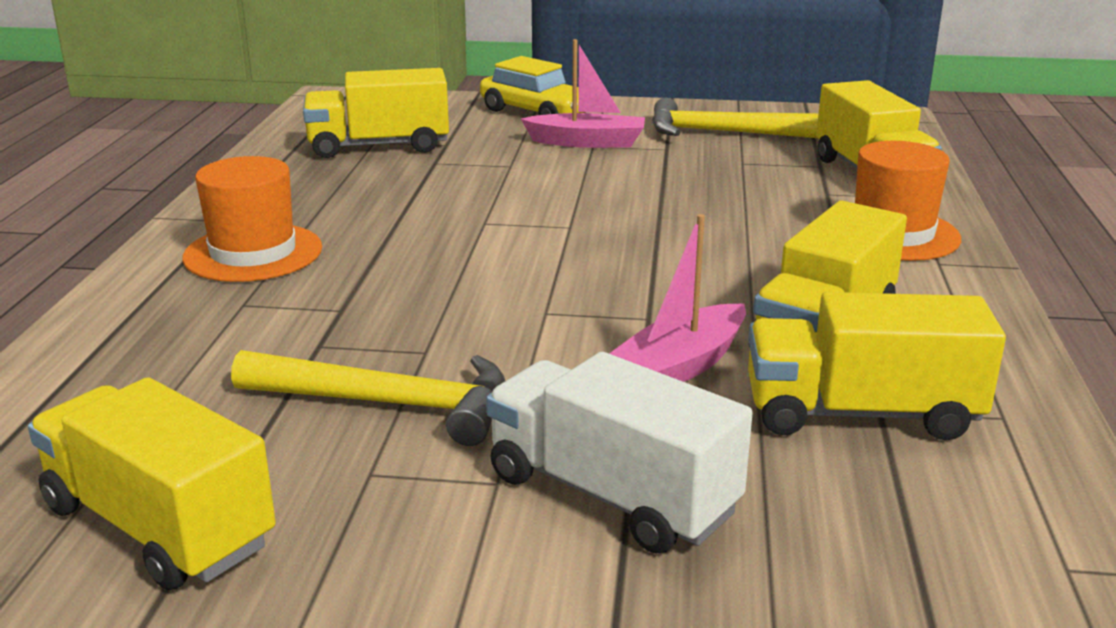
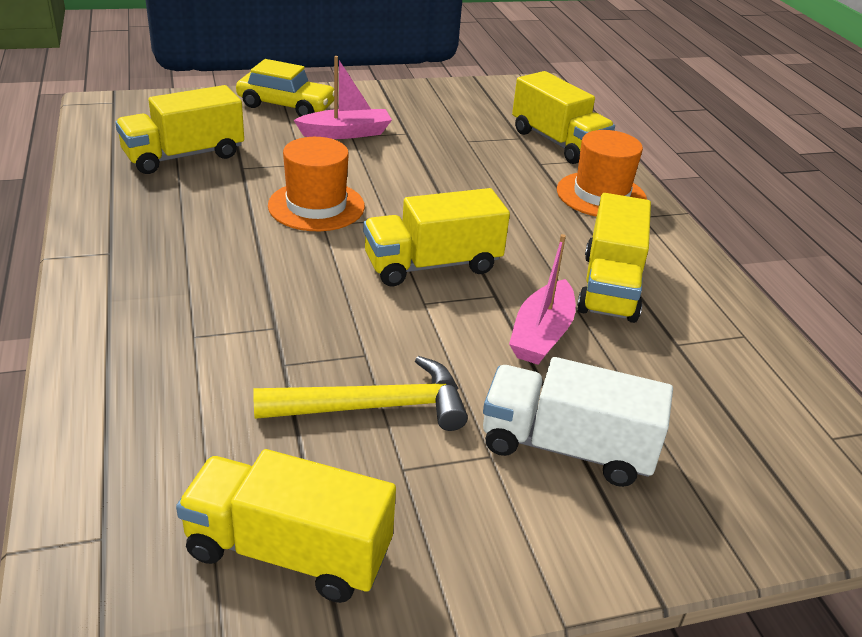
camera: 25 degrees left, 10 degrees up
(253, 253) = (162, 283): orange hat -> orange hat (316, 206)
(721, 133) = (435, 113): yellow hammer -> none
(860, 413) = (669, 350): yellow truck -> yellow truck (432, 265)

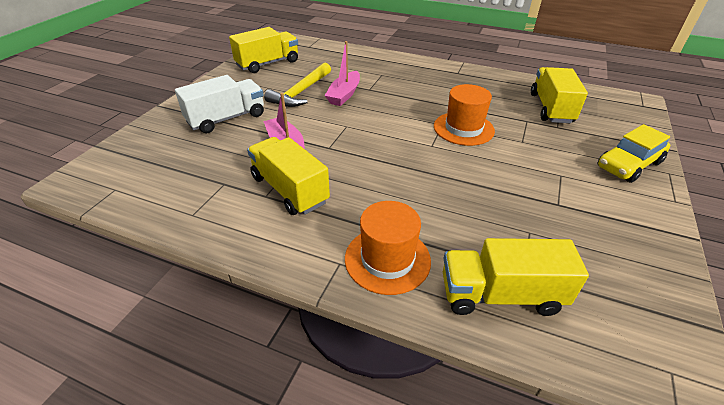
camera: 130 degrees right, 5 degrees up
(346, 133) = (566, 174): pink boat -> pink boat (344, 95)
(432, 265) = (373, 140): yellow truck -> none

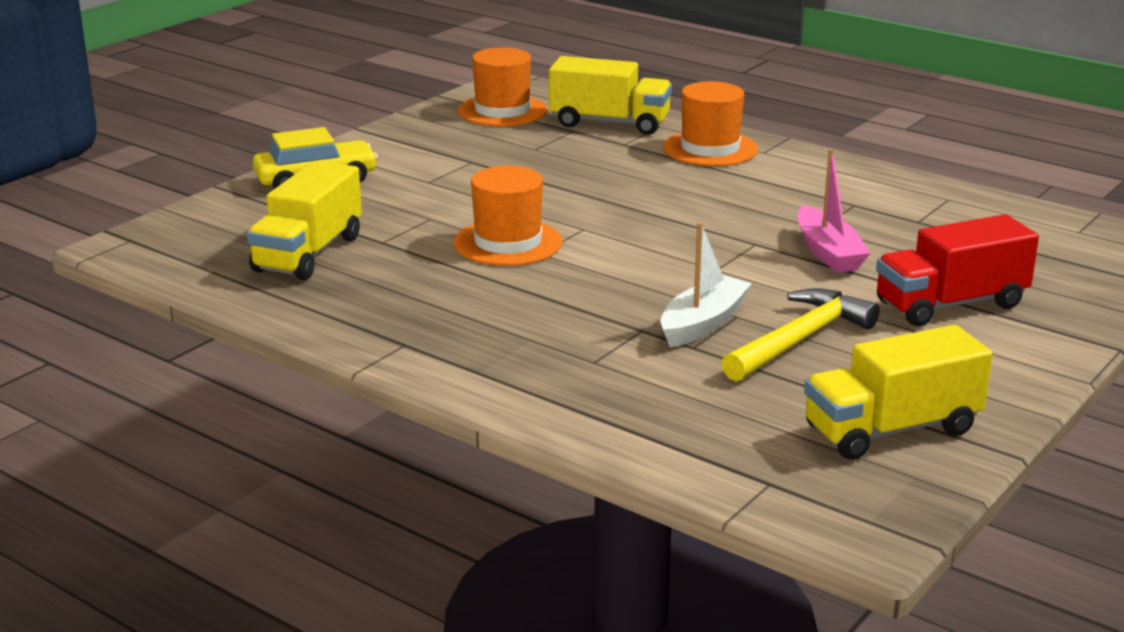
camera: 165 degrees left, 15 degrees down
(226, 119) = (950, 304): white truck -> red truck
(289, 190) = (820, 206): yellow truck -> none
(344, 95) = (702, 323): pink boat -> white boat
(620, 302) = (502, 111): none -> orange hat

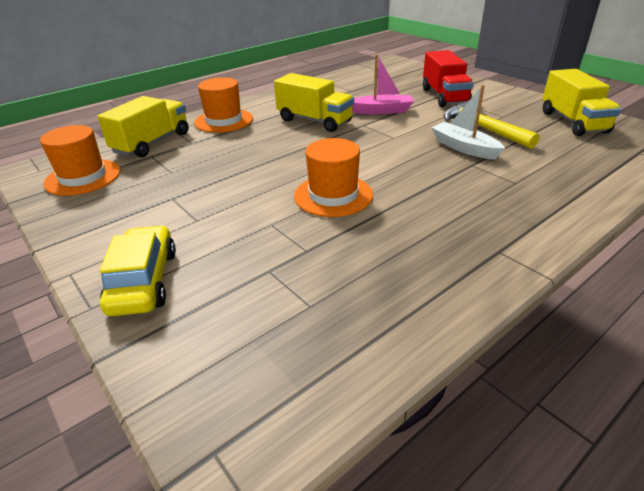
camera: 75 degrees left, 10 degrees up
(308, 254) = (317, 294): yellow truck -> yellow truck (314, 121)

